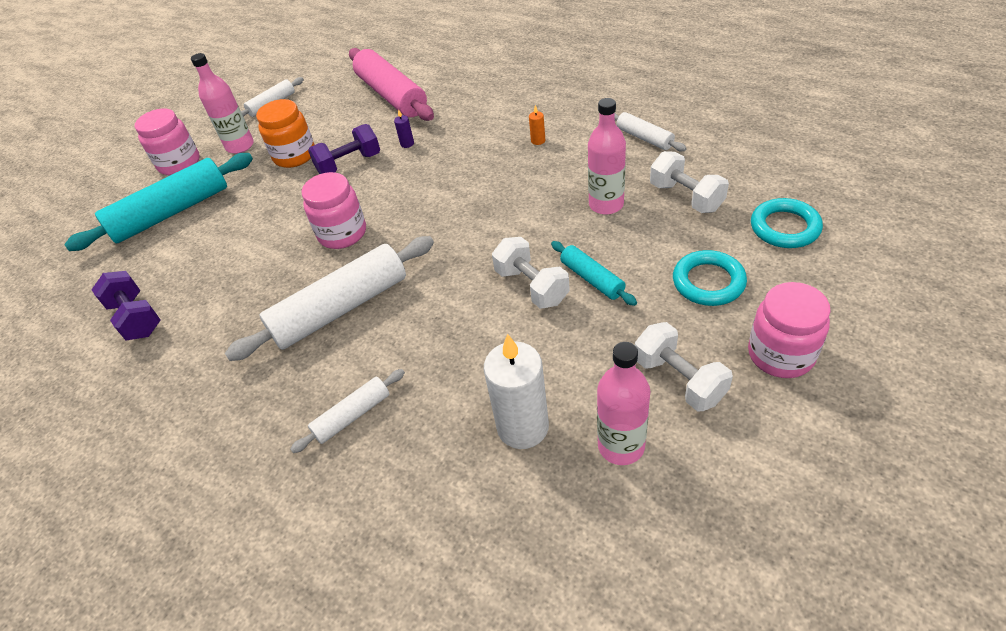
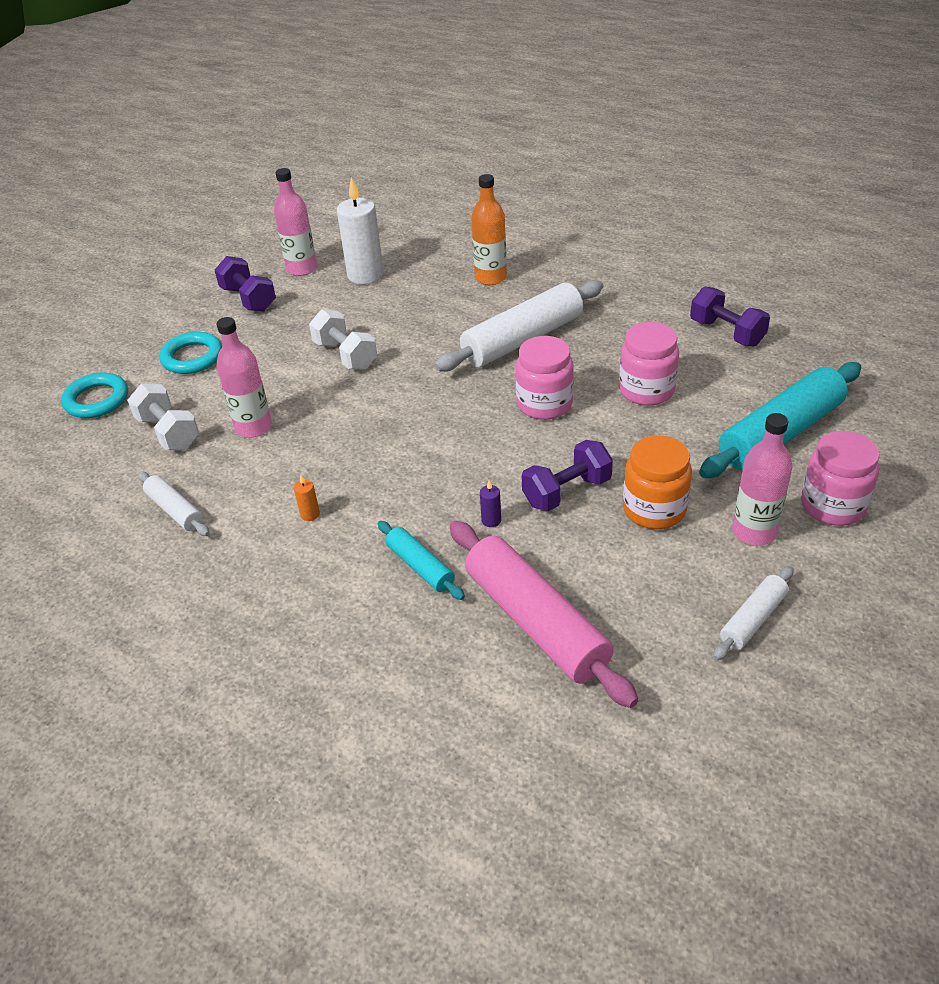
camera: 175 degrees right, 5 degrees down
(352, 416) = (490, 278): white rolling pin -> orange bottle
(592, 279) = (290, 360): turquoise rolling pin -> turquoise rolling pin (420, 567)
(679, 379) = (248, 299): white dumbbell -> purple dumbbell
(780, 354) = (169, 313): pink jar -> pink jar (646, 390)

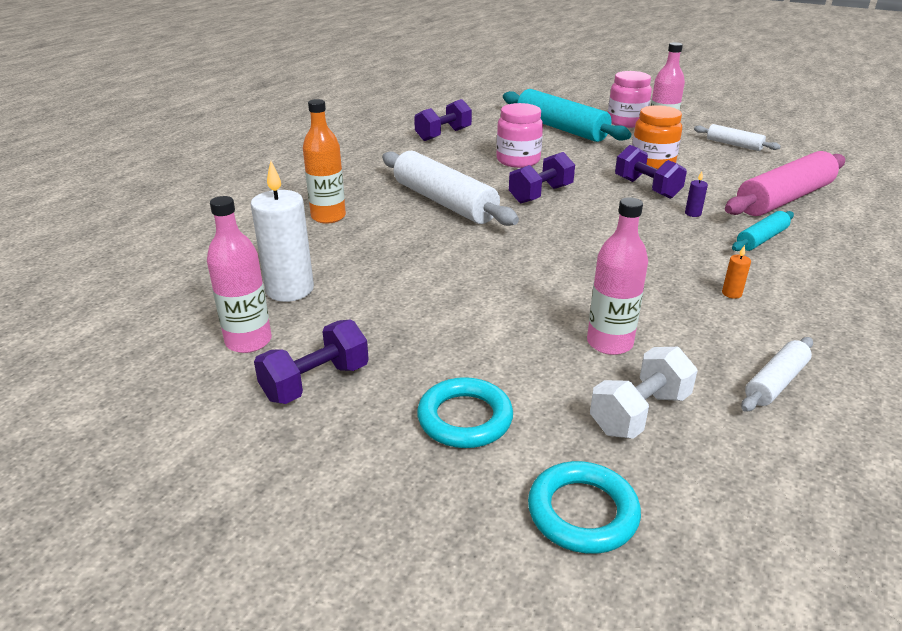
camera: 95 degrees left, 10 degrees down
(345, 355) = (465, 292): white dumbbell -> none
(544, 404) = (541, 194): pink jar -> purple dumbbell

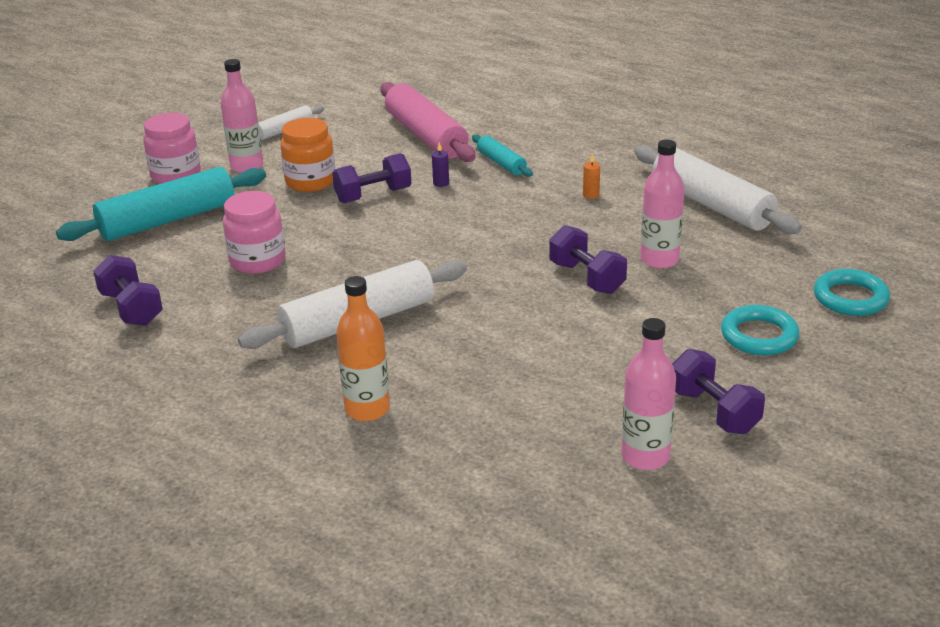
camera: 80 degrees left, 0 degrees up
(289, 290) = (545, 433): white candle -> none
(541, 194) = (363, 257): purple dumbbell -> purple dumbbell (587, 278)
(639, 413) = (748, 261): white dumbbell -> none
(775, 382) = (711, 204): white rolling pin -> white rolling pin, size x1.97

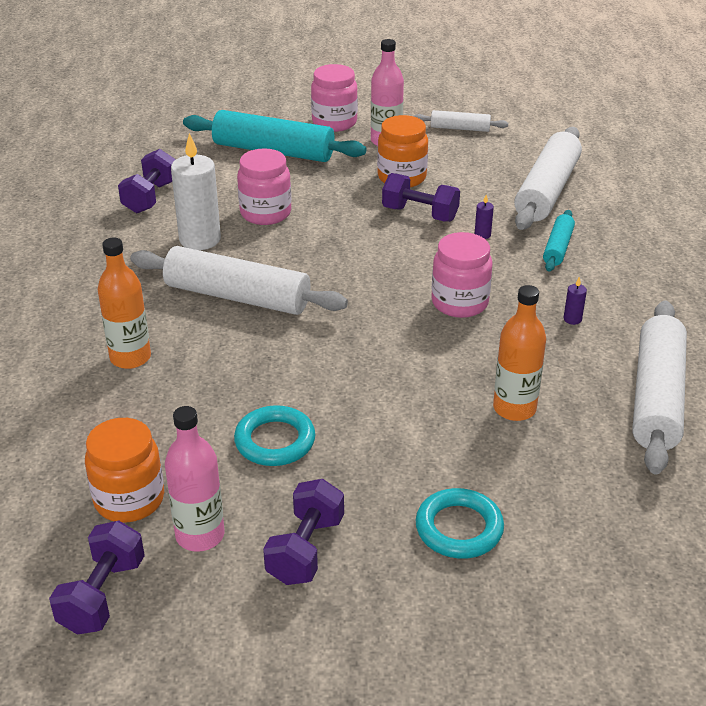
camera: 50 degrees right, 5 degrees up
(244, 308) = (200, 239): none -> white candle
(426, 136) = (547, 191): pink rolling pin -> white rolling pin
(511, 228) = (459, 303): none -> pink jar
(561, 478) = (129, 499): none -> orange jar
(587, 278) = (433, 380): purple dumbbell -> purple dumbbell (102, 595)
(591, 195) = (572, 319): orange candle -> purple candle
(659, 260) = (514, 408): pink bottle -> orange bottle
(850, 298) = (602, 567): turquoise ring -> turquoise ring (275, 441)

